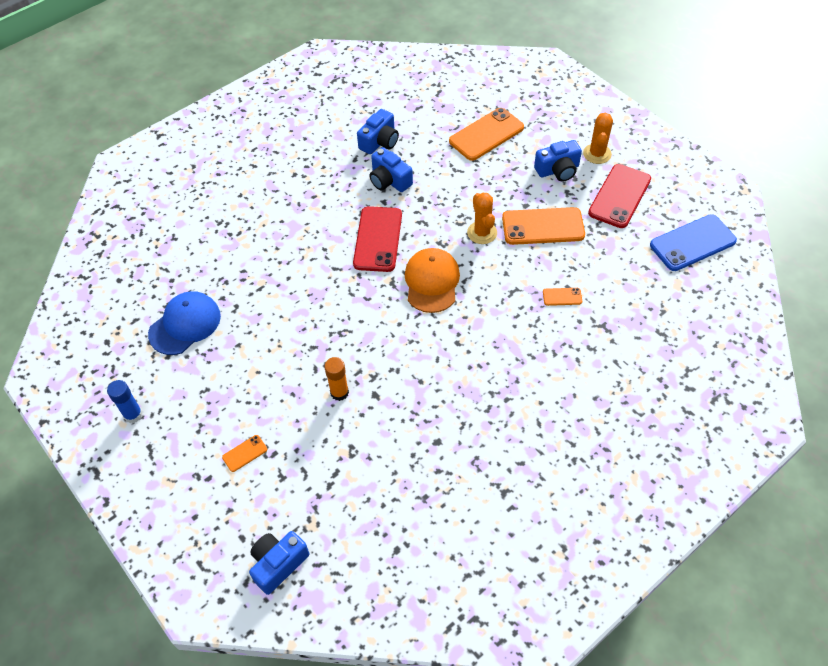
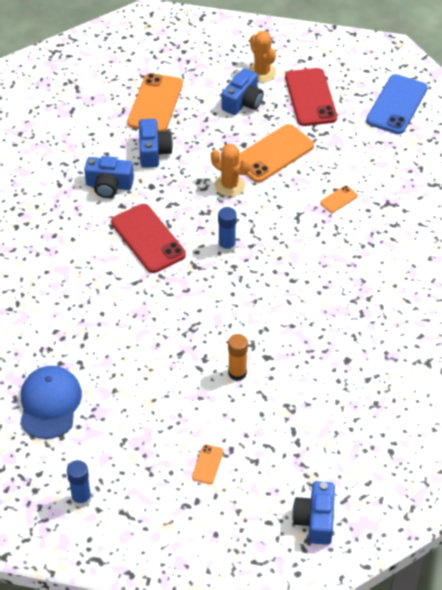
camera: 40 degrees left, 5 degrees down
(380, 142) = (67, 157): blue camera -> blue camera (153, 151)
(432, 282) = (227, 246): orange cap -> blue glue stick

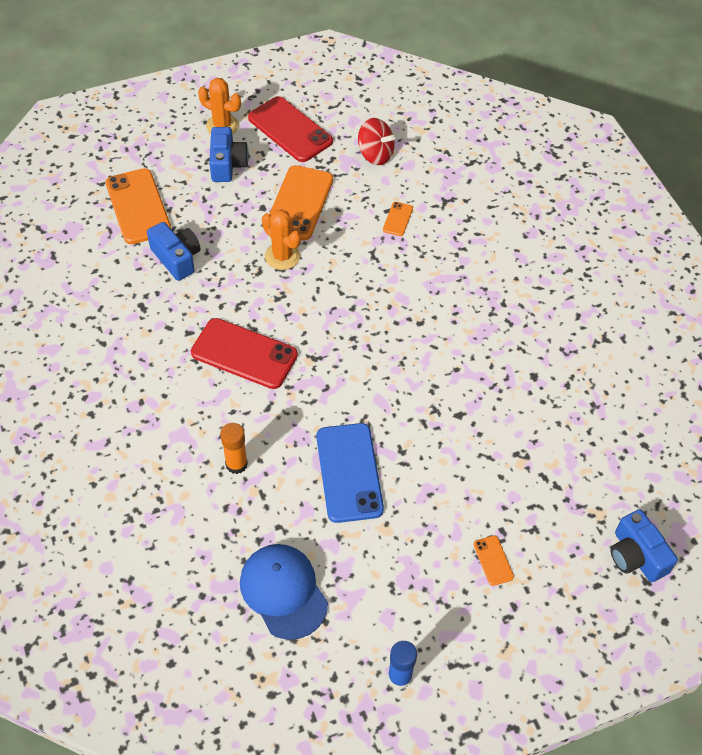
camera: 35 degrees left, 5 degrees up
(109, 185) = (158, 317): blue camera -> none
(227, 246) = (330, 321): blue glue stick -> none
(229, 185) = (282, 256): orange cactus -> orange cactus turned 45 degrees clockwise
(237, 373) = (444, 447): orange glue stick -> orange glue stick (236, 464)
(361, 145) = (375, 154): none -> red spinning top
(396, 104) = (376, 100): blue phone -> blue phone (349, 472)

